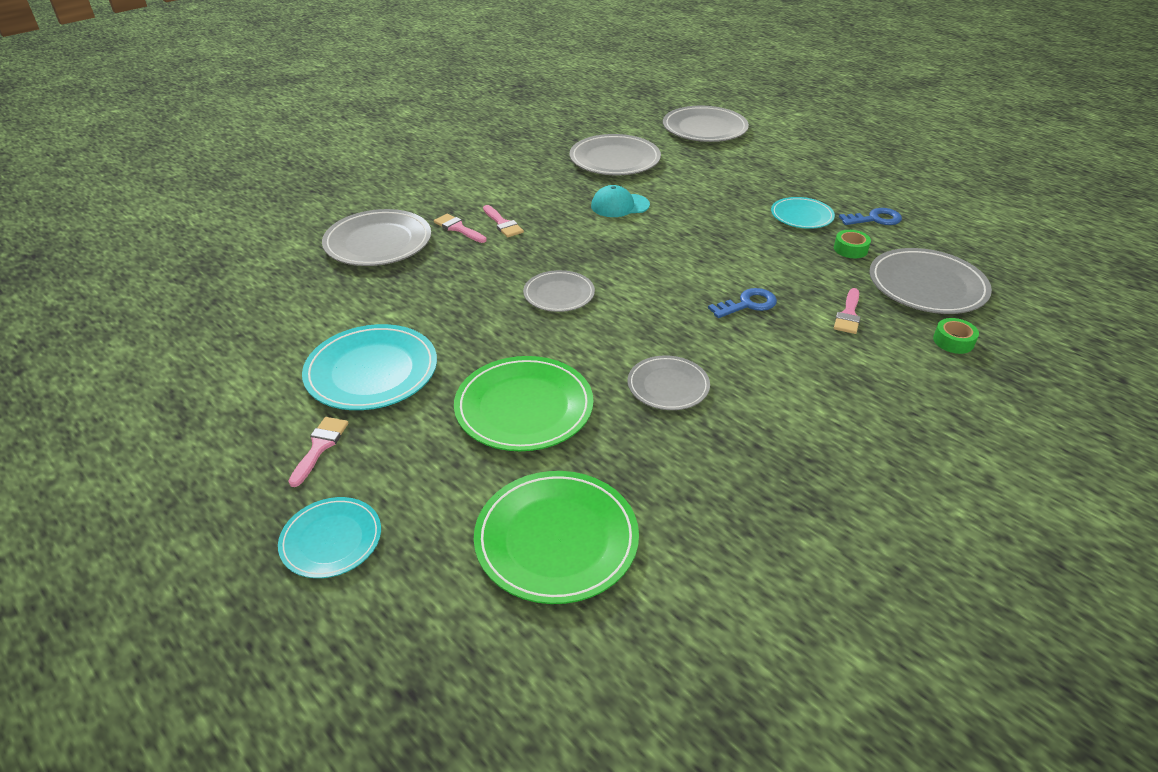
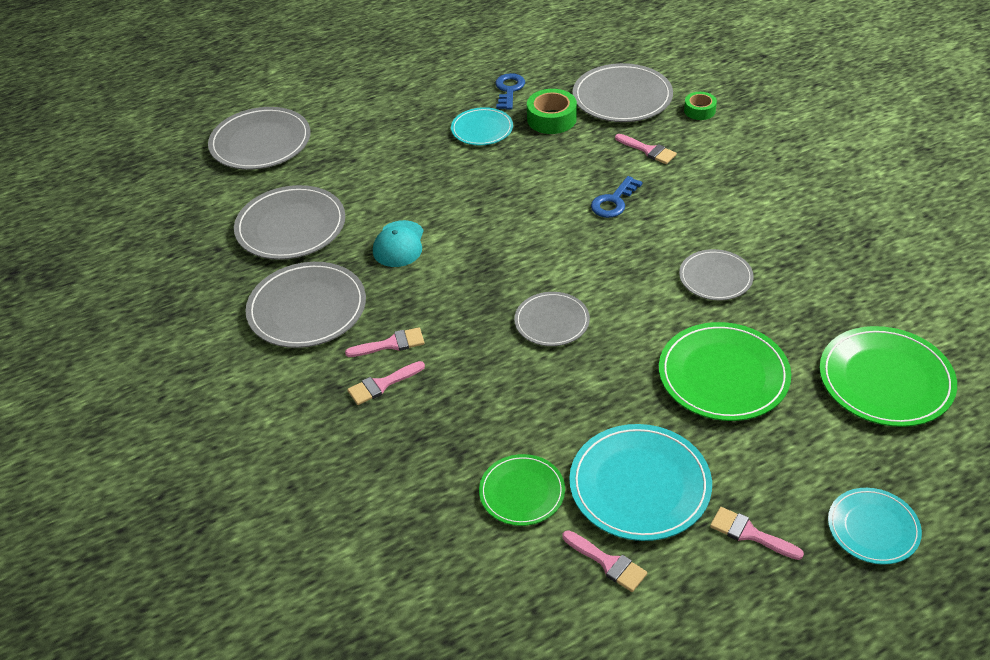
camera: 70 degrees left, 5 degrees up
(285, 365) = (608, 563): none -> pink brush
(357, 310) = (522, 492): none -> green plate
(378, 242) = (379, 463): grey plate -> grey plate (307, 308)
(748, 304) = (613, 201): blue key -> blue key turned 135 degrees counterclockwise
(850, 249) = (551, 119): green tape -> green tape, size x1.59

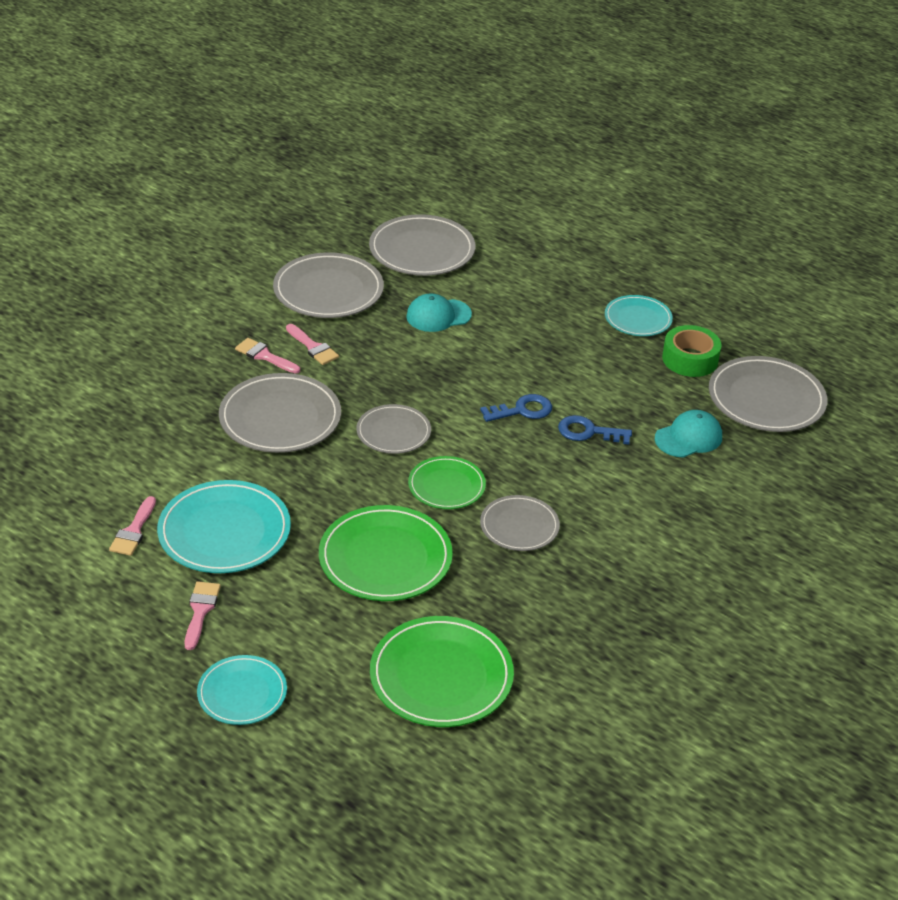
camera: 60 degrees right, 5 degrees down
(260, 142) = (520, 198): grey plate -> grey plate (280, 418)
(509, 90) = (715, 319): blue key -> blue key (522, 410)
(522, 492) = (186, 464): green plate -> green plate (446, 486)
(648, 150) = (688, 437): pink brush -> turquoise cap
(699, 110) = (788, 460): green tape -> none

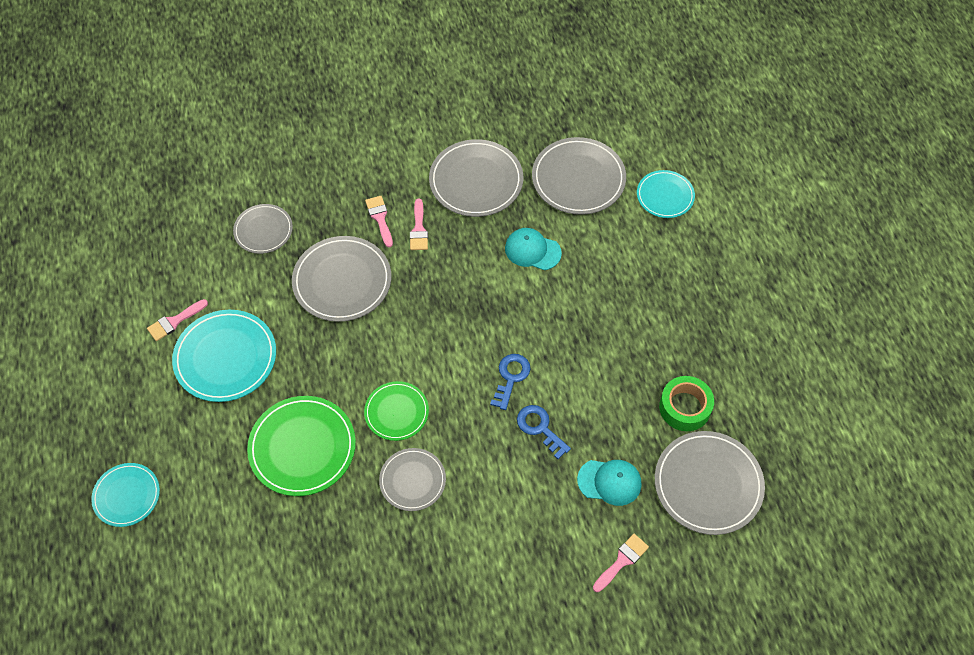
camera: 40 degrees right, 20 degrees up
(200, 611) = (158, 413): pink brush -> pink brush (622, 560)
(393, 432) = (404, 341): grey plate -> grey plate (263, 230)
(441, 676) = (250, 569): green plate -> none
(522, 410) = (511, 377): blue key -> blue key turned 90 degrees counterclockwise
(638, 319) = (682, 342): turquoise plate -> turquoise plate (665, 196)

